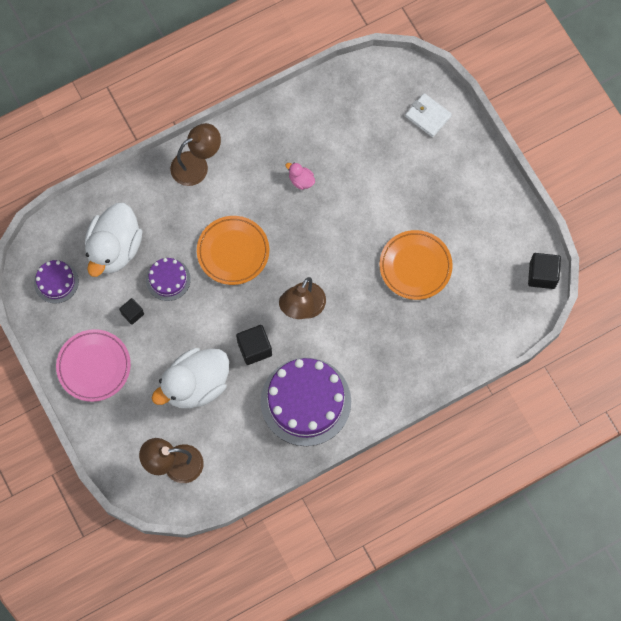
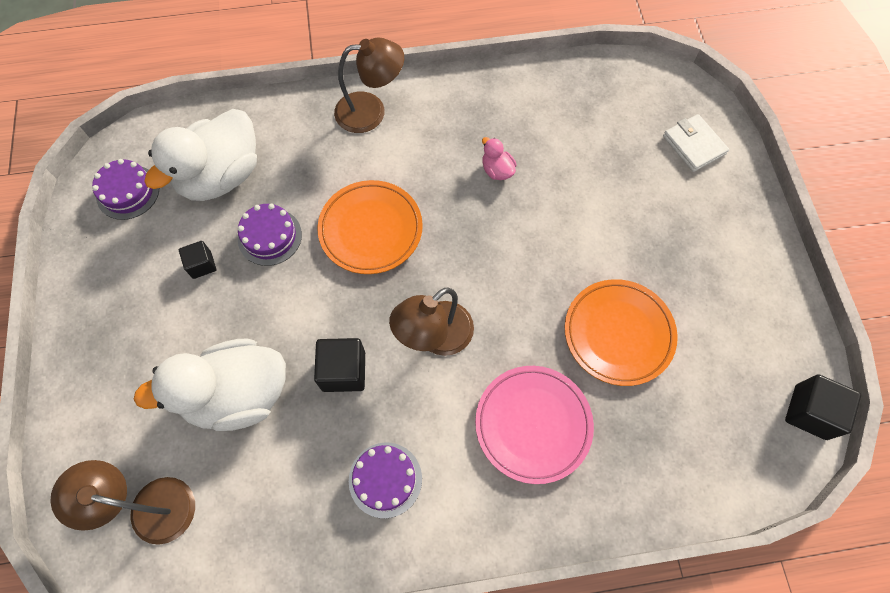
camera: 20 degrees right, 5 degrees down
(94, 366) = (115, 318): pink plate -> pink plate (533, 424)
(306, 401) = (385, 479): purple cake -> purple cake, size x0.50

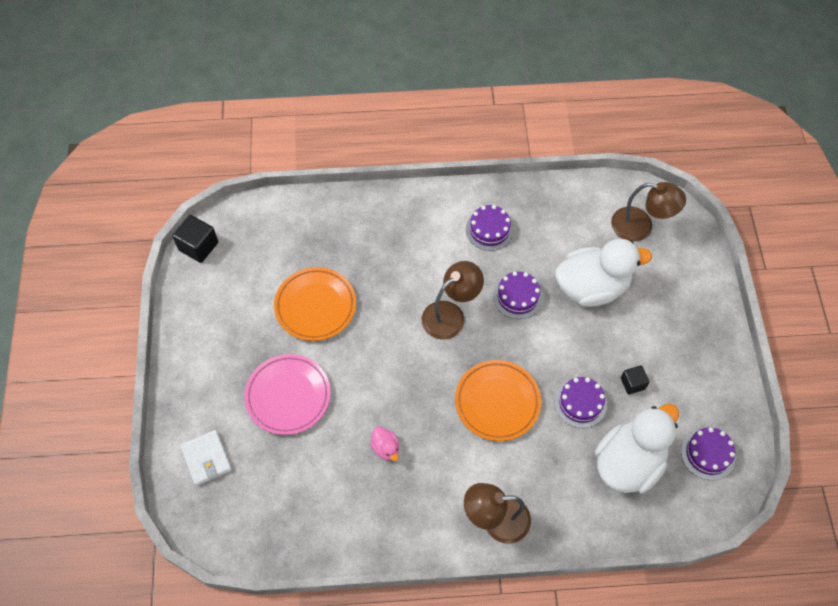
camera: 175 degrees left, 5 degrees down
(343, 371) = (517, 297): black cube -> purple cake
(533, 424) = (388, 253): pink plate -> pink plate (288, 396)

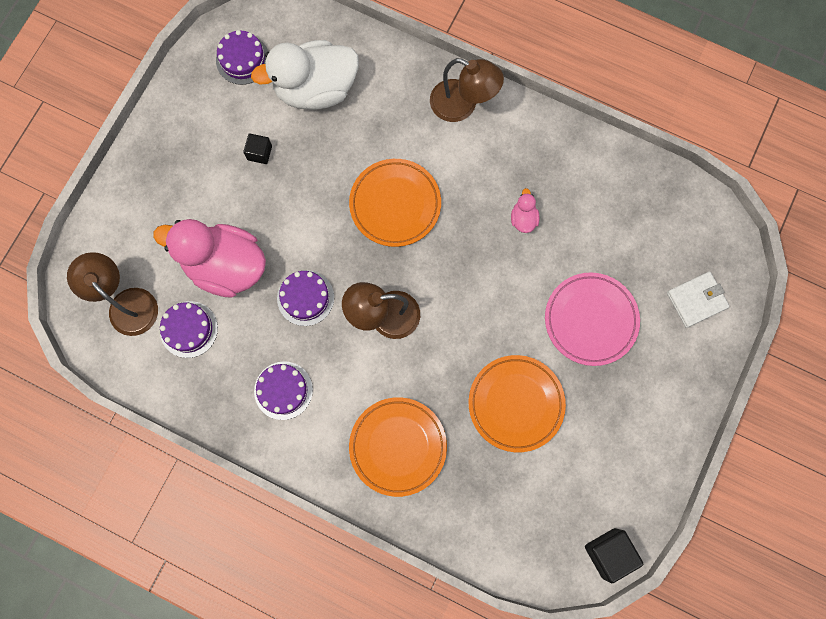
camera: 150 degrees left, 15 degrees up
(206, 458) = (696, 300): white wallet -> white wallet turned 60 degrees clockwise
(385, 236) = (398, 446): none -> orange plate
(580, 403) = (320, 162): purple cake -> purple cake (189, 329)
(592, 287) = (226, 266): white duck -> pink duck

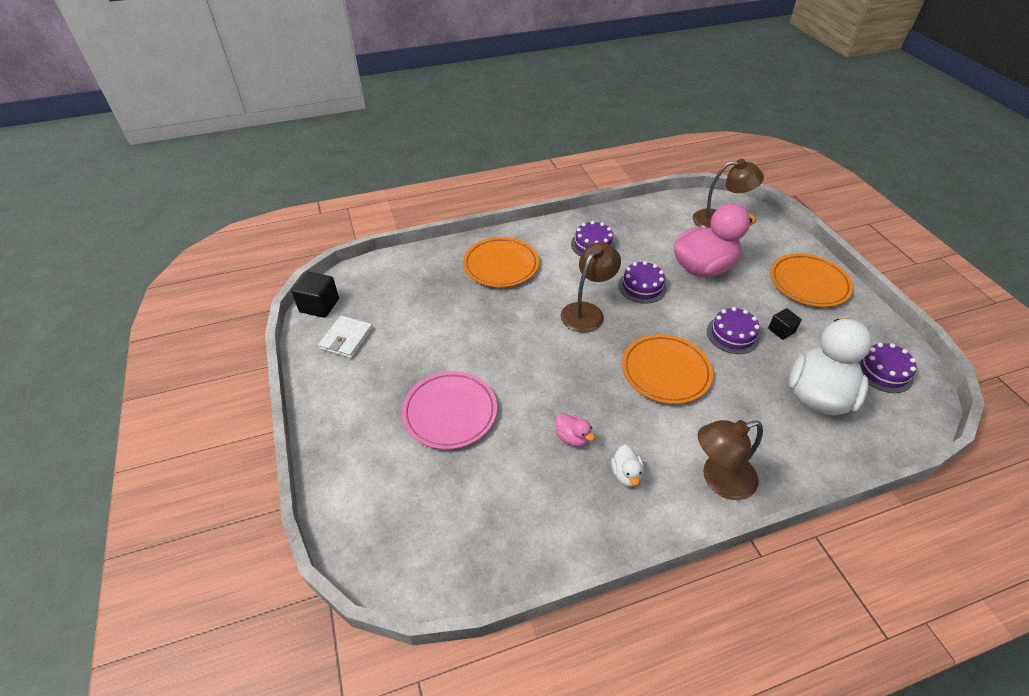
camera: 135 degrees right, 30 degrees down
(189, 329) = (675, 233): purple cake -> purple cake (732, 334)
(516, 404) = (453, 330): orange plate -> orange plate (808, 284)
(517, 162) = (626, 474): none -> white duck
(696, 300) = (375, 495): white wallet -> white wallet (347, 339)

